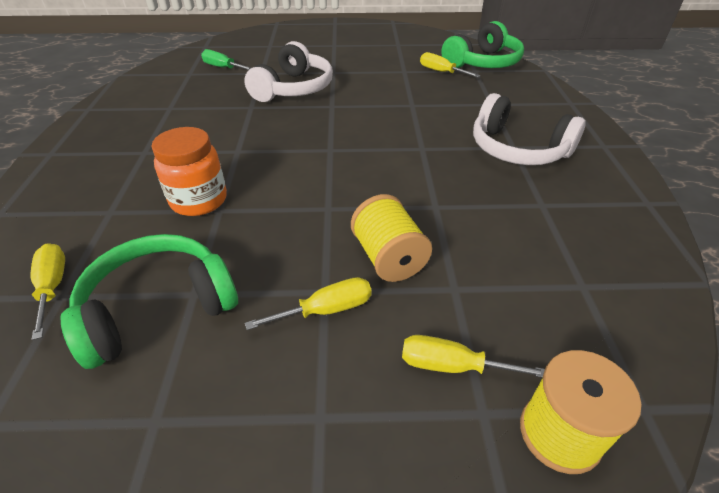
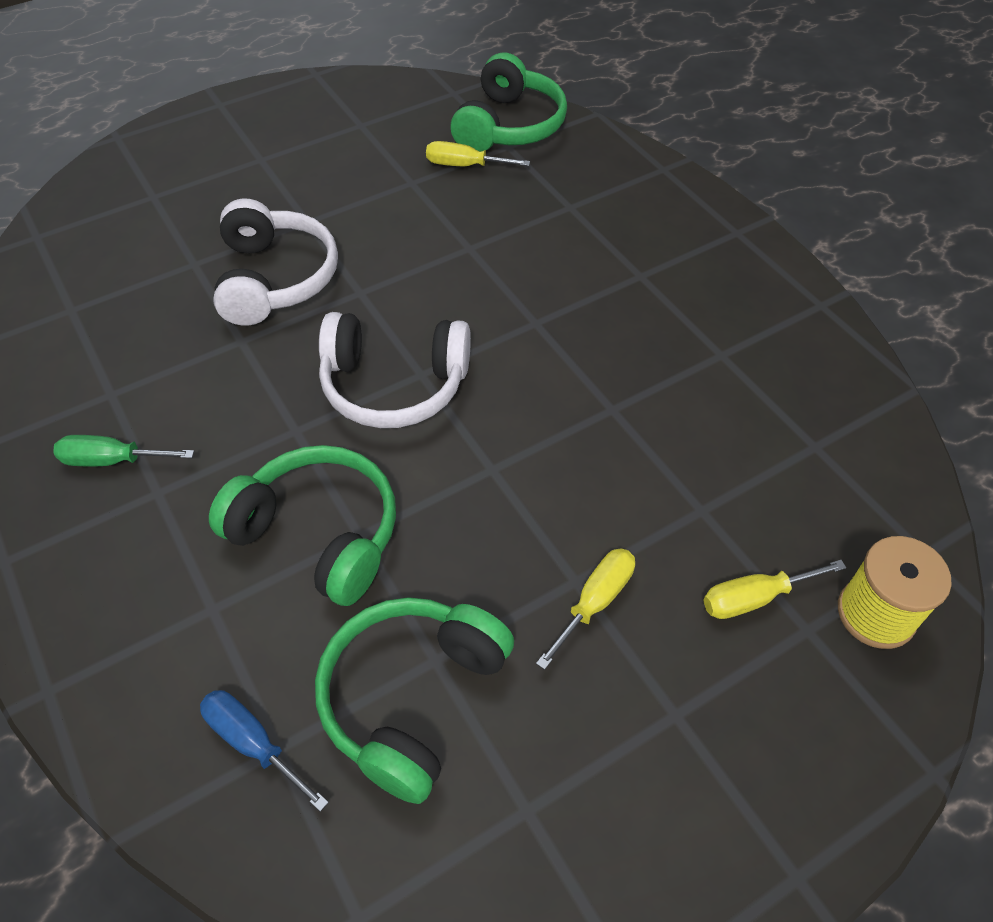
camera: 30 degrees left, 10 degrees up
(53, 287) = (253, 743): yellow screwdriver -> blue screwdriver
(199, 200) = (319, 534): orange jar -> green headphones
(223, 67) = (117, 275): green screwdriver -> green screwdriver (112, 460)
(388, 258) = (611, 505): yellow spool -> none
(517, 149) = (648, 278): white headphones -> white headphones (394, 385)

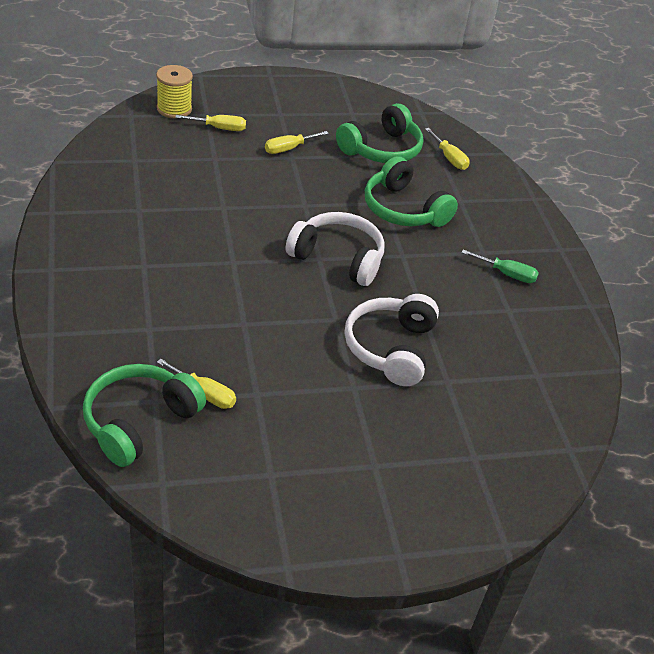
camera: 165 degrees left, 10 degrees down
(253, 743) = (449, 158): blue screwdriver -> yellow screwdriver

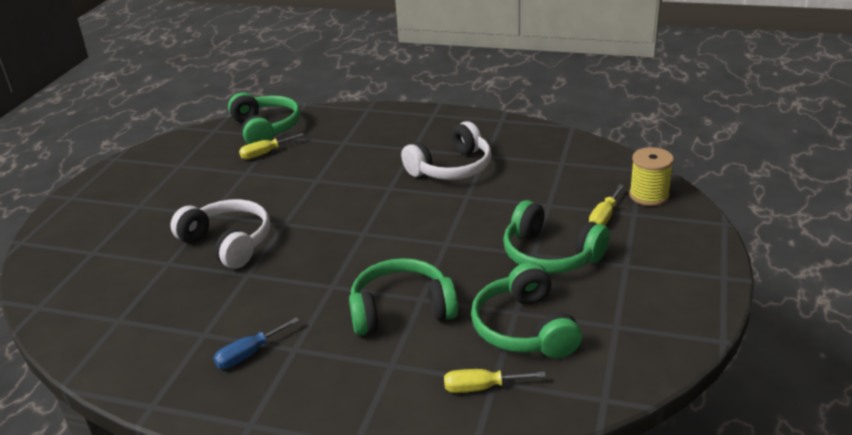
camera: 125 degrees right, 10 degrees down
(288, 149) = (550, 255): yellow screwdriver -> green headphones
(338, 258) = (356, 244): white headphones -> white headphones (451, 168)
(507, 274) = (249, 354): green screwdriver -> blue screwdriver

